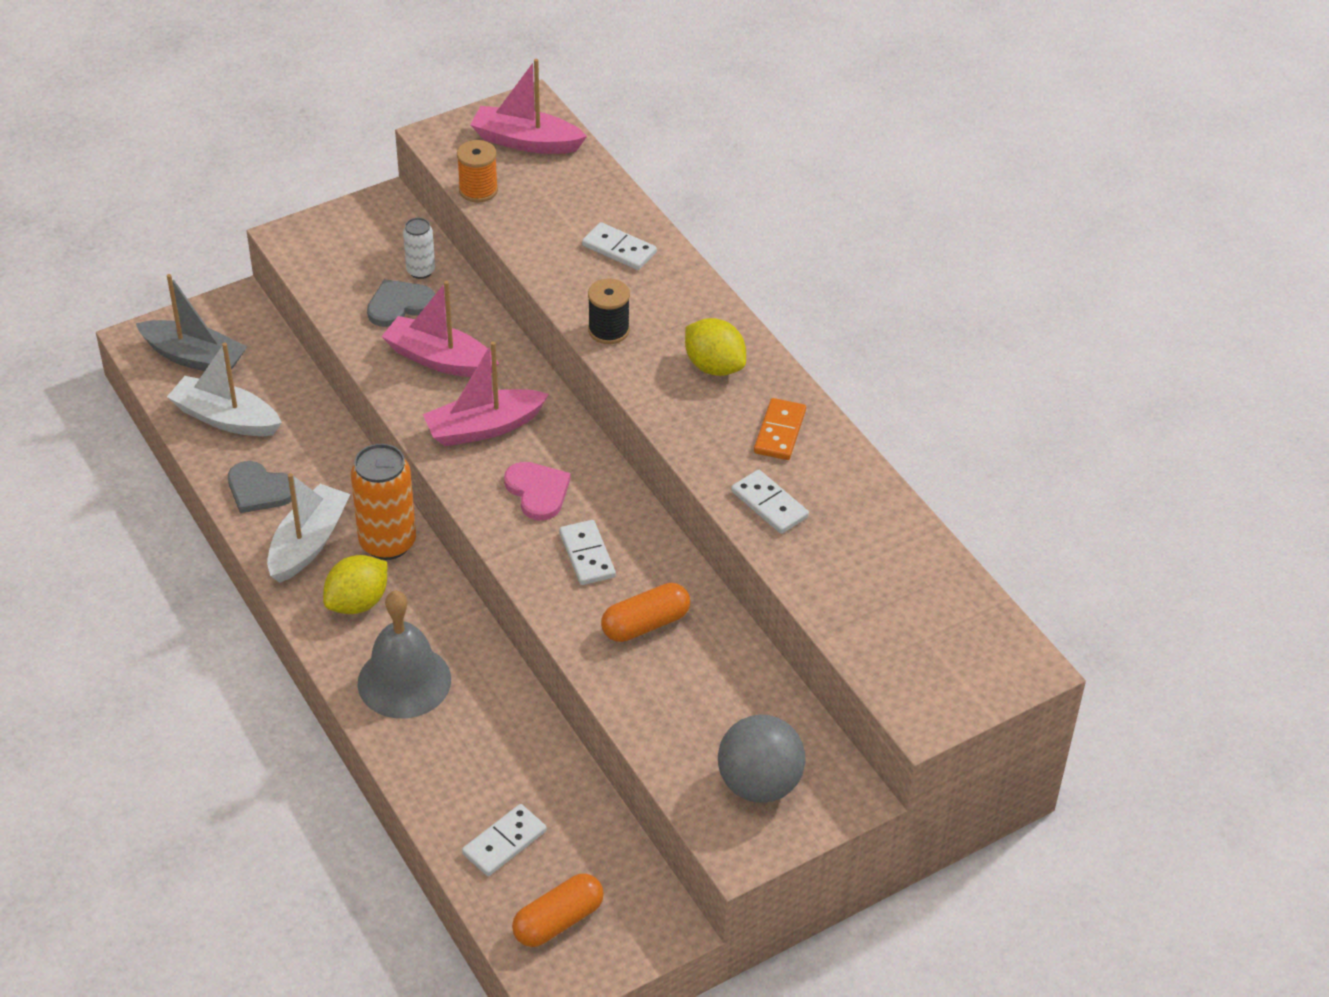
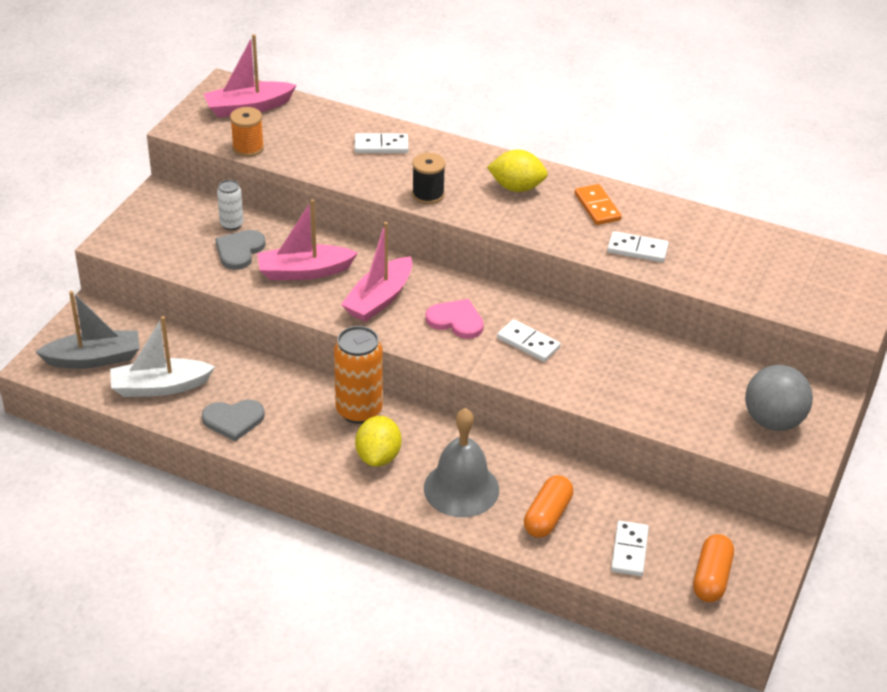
camera: 35 degrees left, 5 degrees down
(308, 543) = (304, 437): white boat -> none
(645, 624) = (608, 365): orange capsule -> orange capsule (547, 516)

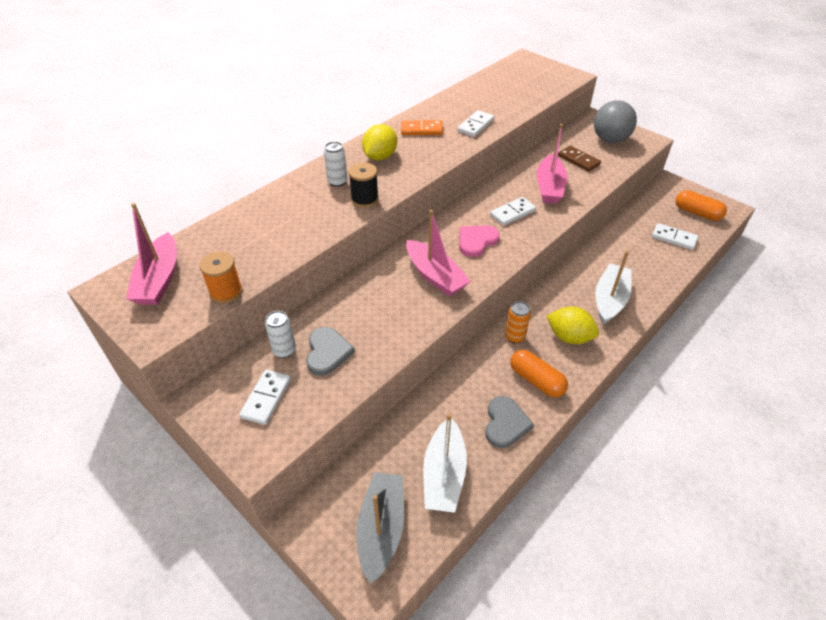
camera: 70 degrees left, 5 degrees up
(239, 251) = (327, 352): grey heart -> grey heart turned 135 degrees counterclockwise
(304, 271) = (379, 313): pink boat -> pink boat (549, 187)
(359, 410) = (514, 337): orange can -> orange can, size x0.54
(381, 146) = (282, 210): white domino -> white domino (266, 398)
(449, 169) = (337, 182): none -> white can
(461, 488) = (610, 300): grey bell -> white boat
(547, 516) = (641, 265): orange capsule -> orange capsule (536, 380)
(692, 391) = (578, 160): none -> brown domino

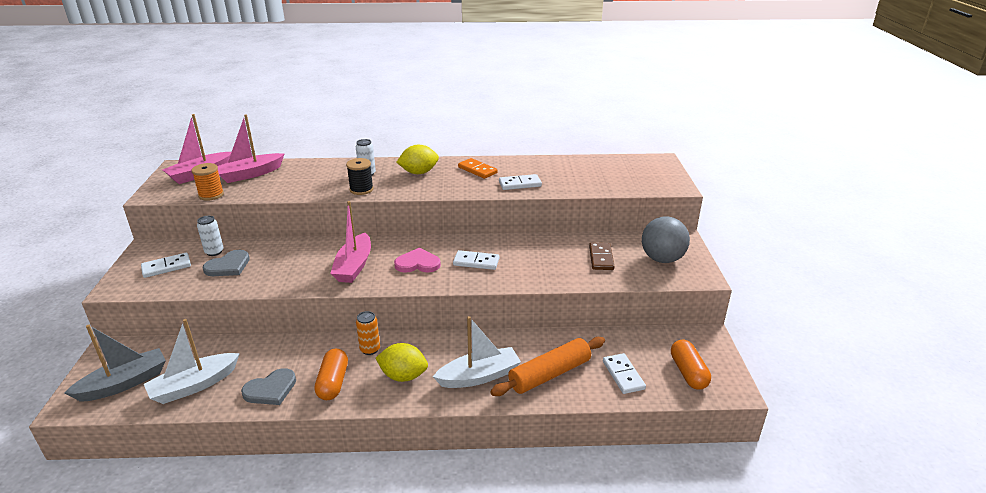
camera: 45 degrees right, 15 degrees down
(549, 187) = (538, 262): pink boat -> pink boat (250, 174)
(569, 337) = (403, 376): yellow lemon -> yellow lemon turned 60 degrees counterclockwise
(641, 267) = (549, 374): none -> orange rolling pin

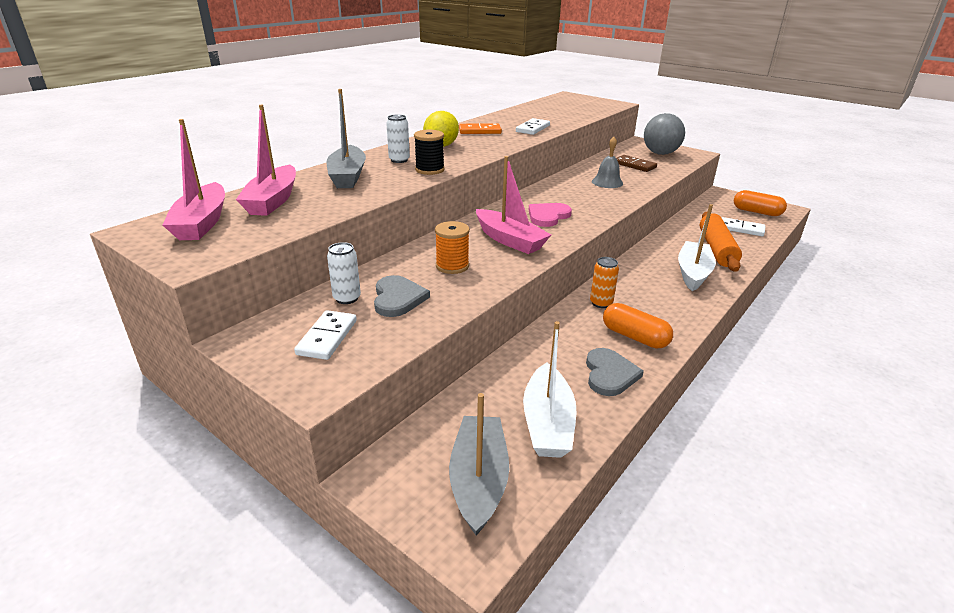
camera: 50 degrees left, 0 degrees up
(211, 195) = (281, 230): orange spool -> orange spool (452, 266)
(315, 173) = (347, 176): none -> grey boat
(403, 376) = (660, 301): yellow lemon -> none
(476, 262) = (580, 198): white domino -> none
(532, 261) = (607, 182): none -> grey bell

